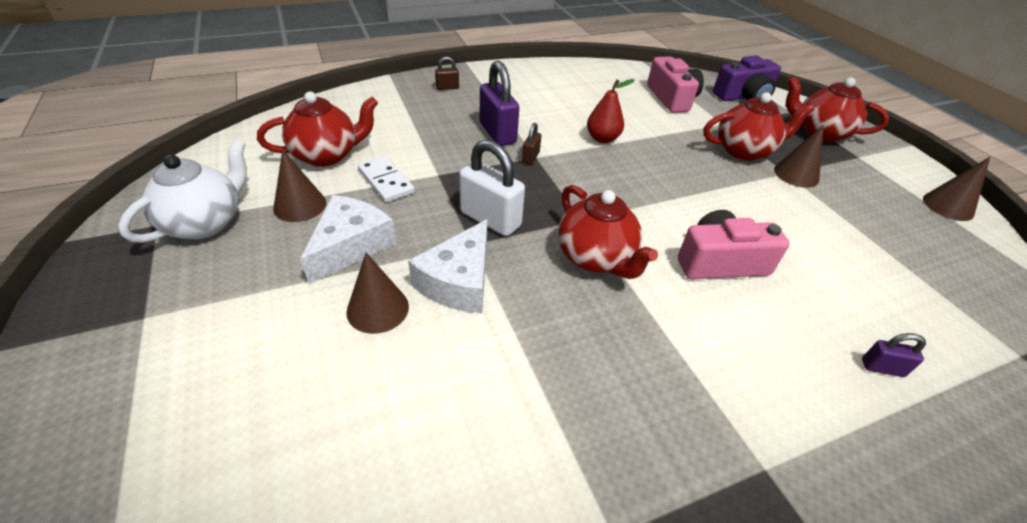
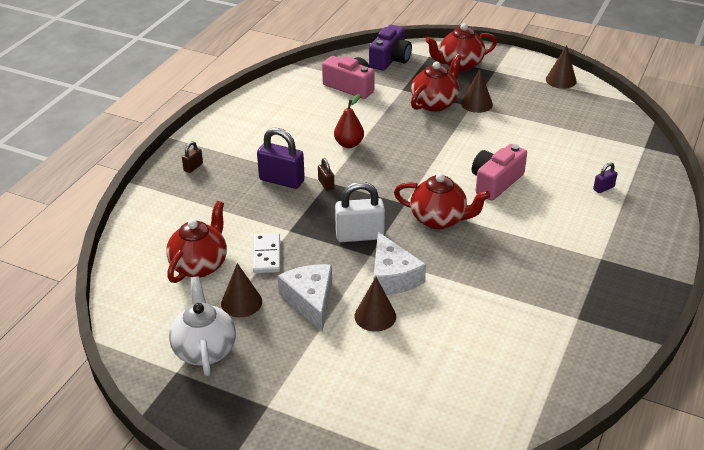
camera: 40 degrees left, 5 degrees down
(386, 181) = (266, 255): white domino -> white domino turned 75 degrees clockwise

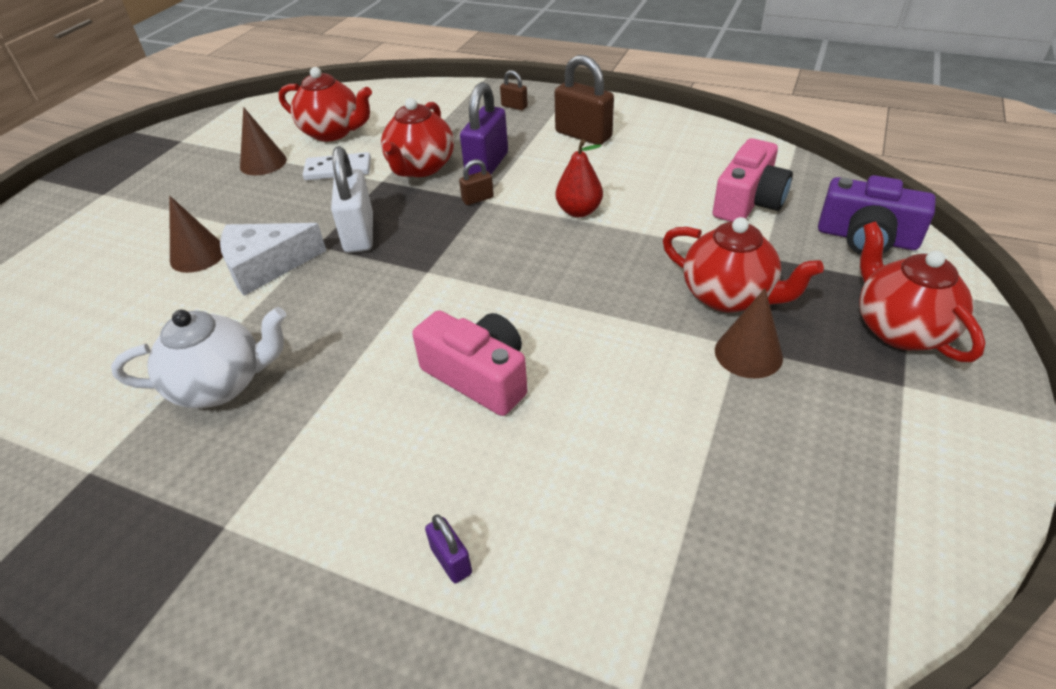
camera: 90 degrees right, 5 degrees up
(204, 349) = (202, 151): white teapot -> white teapot (221, 385)
(252, 137) = (583, 135): none -> brown padlock
(310, 300) = (247, 206): white cheese -> none
(439, 219) = (381, 307): red teapot -> red teapot (421, 168)
(561, 80) = (925, 516): brown cone -> none

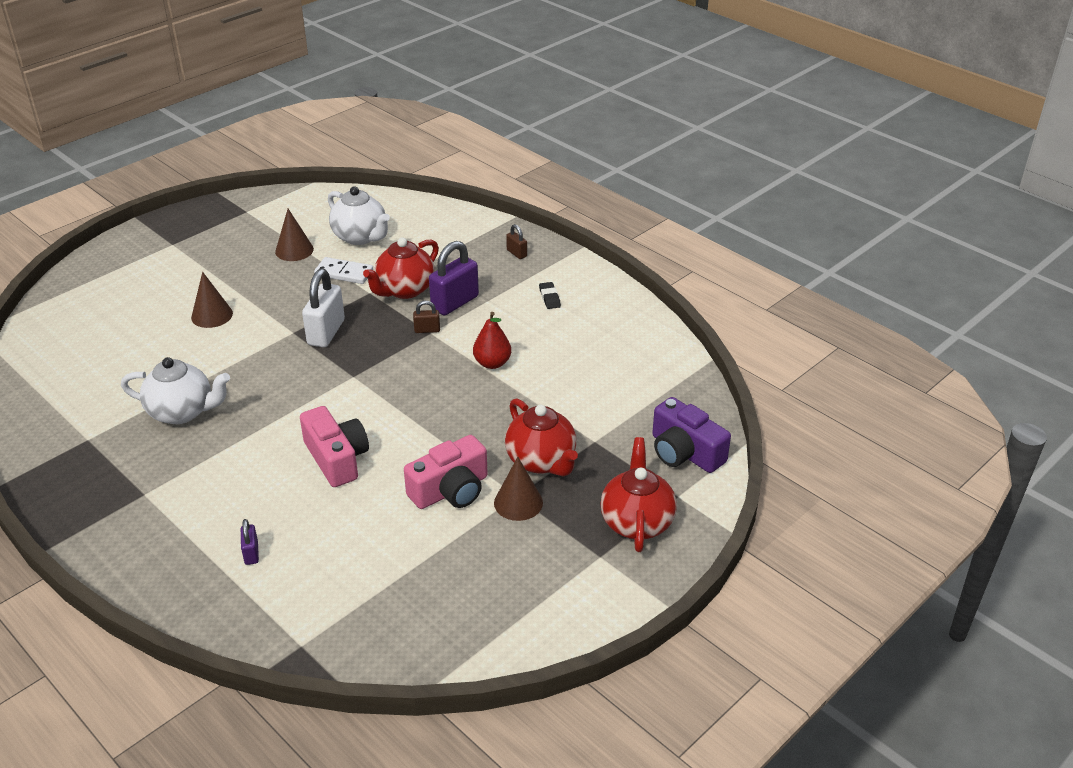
camera: 20 degrees right, 5 degrees down
(266, 266) = (251, 338): white cheese -> none
(333, 132) = (360, 237): red teapot -> white teapot
(583, 135) = (549, 298): brown padlock -> black eraser
(748, 202) = (625, 395): pink camera -> pink camera (451, 490)

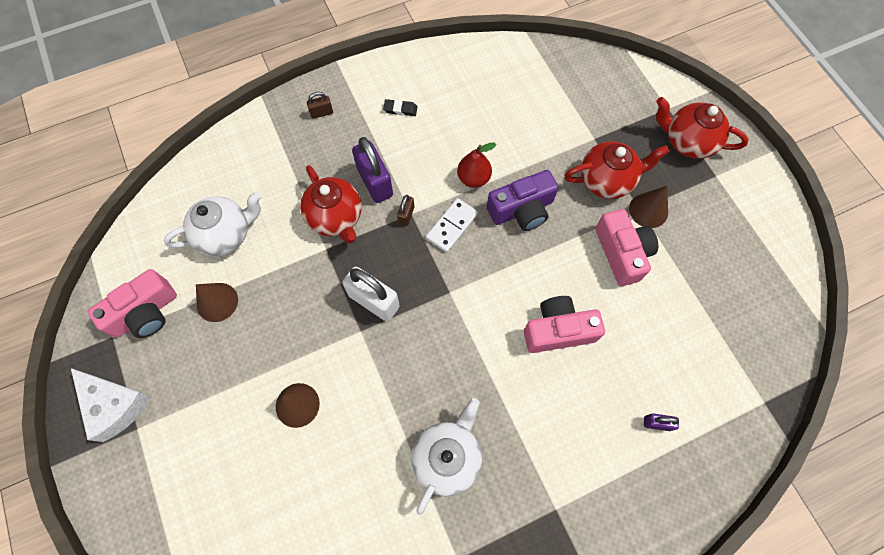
camera: 70 degrees left, 30 degrees up
(189, 229) = (115, 405): none -> white cheese
(272, 220) = (145, 313): none -> pink camera
(344, 273) = (282, 264): white domino -> white domino (452, 226)
(684, 452) = (624, 87): purple camera -> purple camera (522, 210)

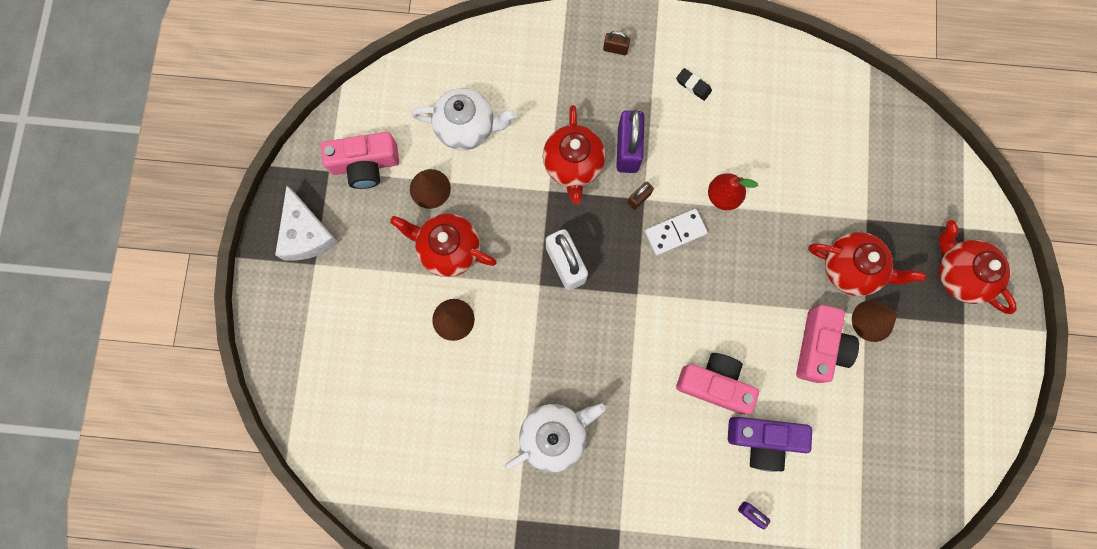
camera: 30 degrees right, 10 degrees up
(261, 345) = (448, 249): none -> red teapot
(522, 210) = (750, 253): purple camera -> purple camera (763, 440)

